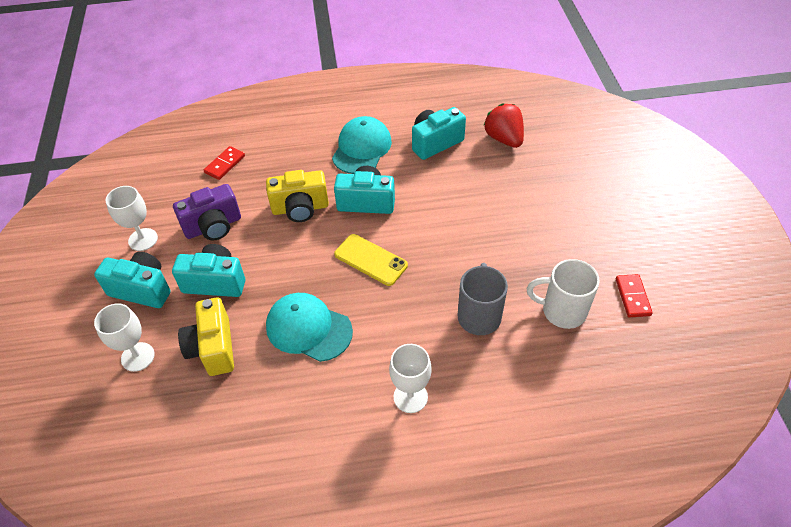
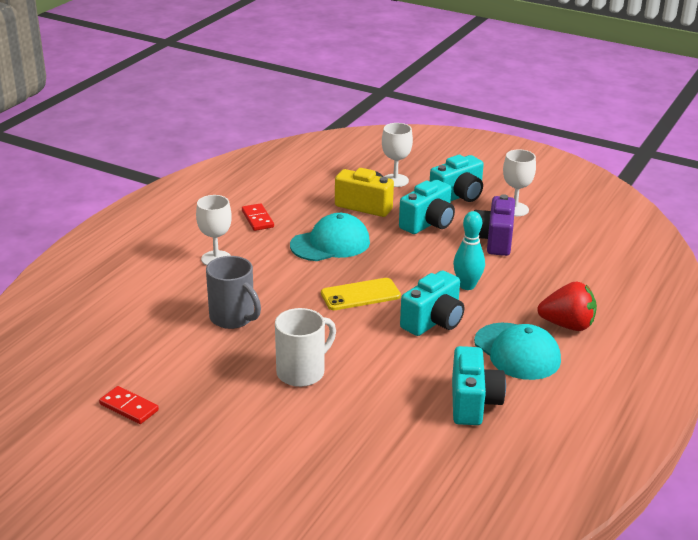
camera: 125 degrees right, 20 degrees down
(225, 164) = (576, 270): red domino -> red domino (257, 219)
(300, 208) = (467, 286): yellow camera -> turquoise bowling pin
(504, 139) = (424, 456): red strawberry -> red strawberry (567, 325)
(562, 311) = (176, 360): white mug -> white mug (302, 372)

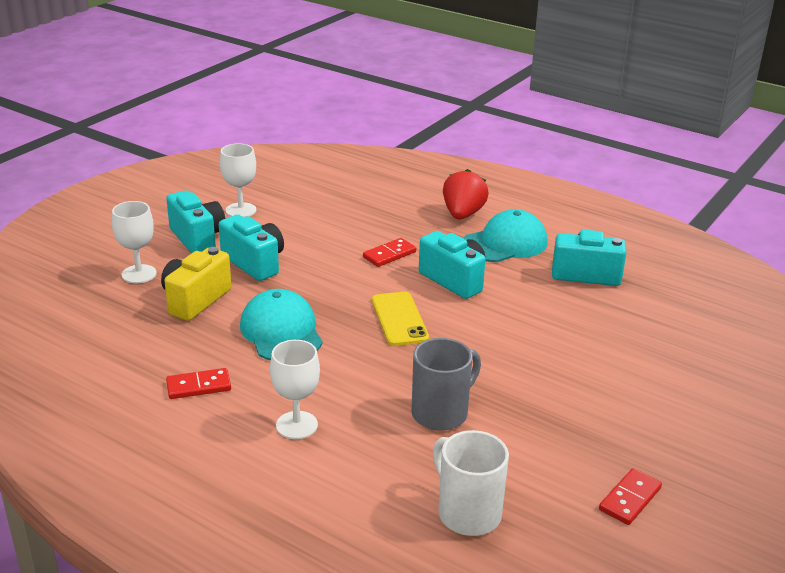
camera: 85 degrees left, 0 degrees up
(302, 372) = (547, 366): white mug -> white mug (467, 513)
(467, 286) = (389, 254): turquoise bowling pin -> red domino
(494, 240) = (303, 229): purple camera -> none

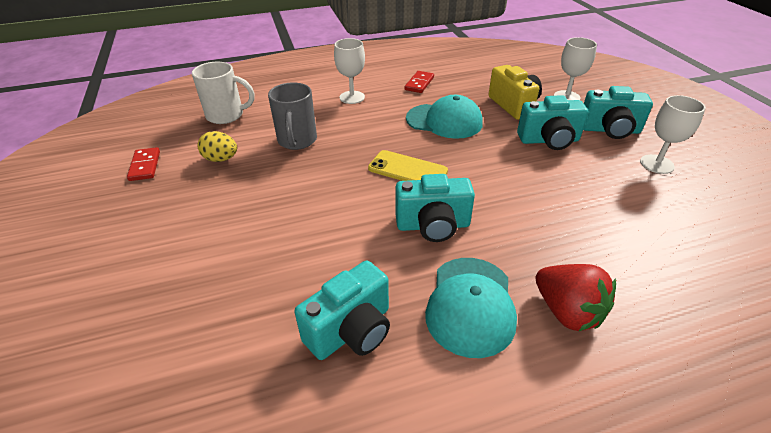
camera: 130 degrees right, 10 degrees up
(389, 254) = (511, 210): red domino -> none
(541, 447) = (221, 159): none -> yellow egg

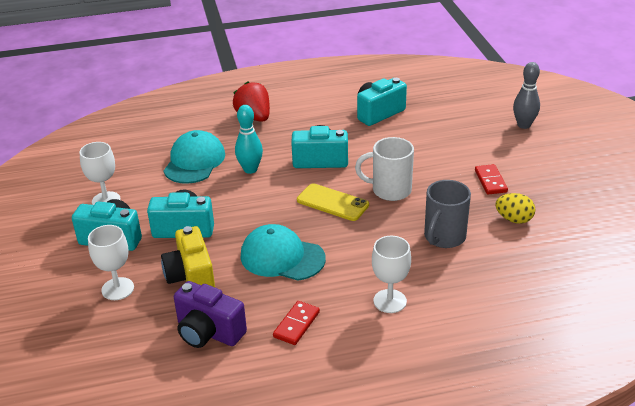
camera: 175 degrees left, 5 degrees down
(113, 306) = (523, 125): none -> grey bowling pin
(145, 166) = (585, 215): red domino -> red domino (490, 181)
(227, 115) = (540, 277): white mug -> white mug (389, 190)
(297, 141) = (444, 237): grey mug -> grey mug turned 150 degrees counterclockwise
(470, 305) = (308, 121): turquoise cap -> turquoise cap (194, 161)
(479, 78) = (208, 332): none -> purple camera
(519, 208) = (250, 169): none -> turquoise bowling pin

